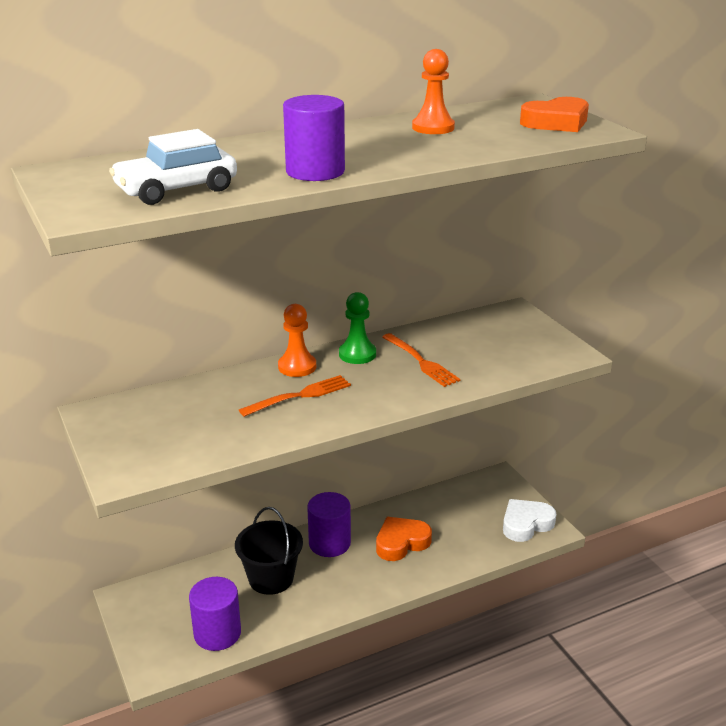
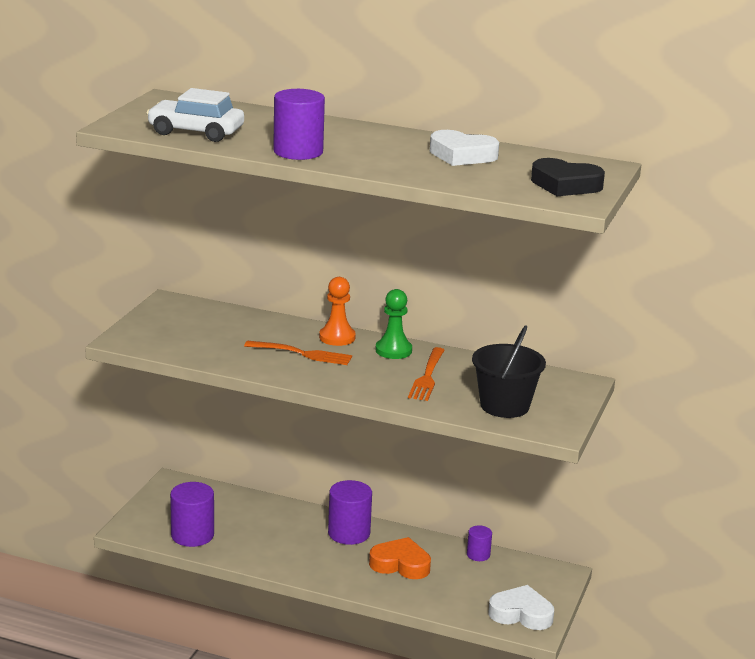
camera: 45 degrees right, 5 degrees down
(271, 578) = (274, 528): black bucket -> black bucket (504, 406)
(433, 128) = (462, 155): orange pawn -> white heart
(434, 499) = (478, 555): none -> purple cylinder
(556, 122) = (565, 185): orange heart -> black heart

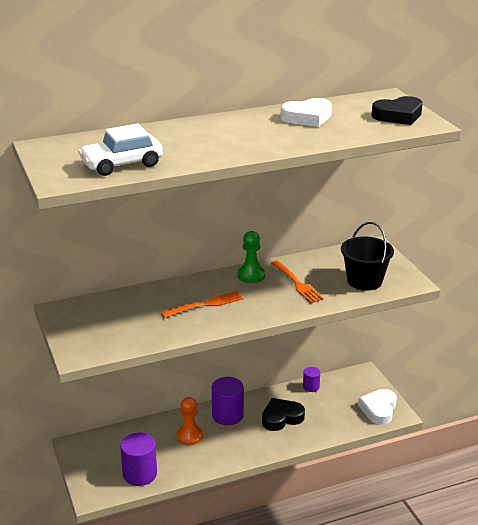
camera: 40 degrees left, 5 degrees up
(298, 152) = (217, 153): purple cylinder -> none
(337, 337) = (206, 283): orange pawn -> orange pawn (189, 436)
(400, 564) = (281, 418): orange heart -> black heart
(521, 614) = (379, 409): white heart -> white heart turned 45 degrees counterclockwise

